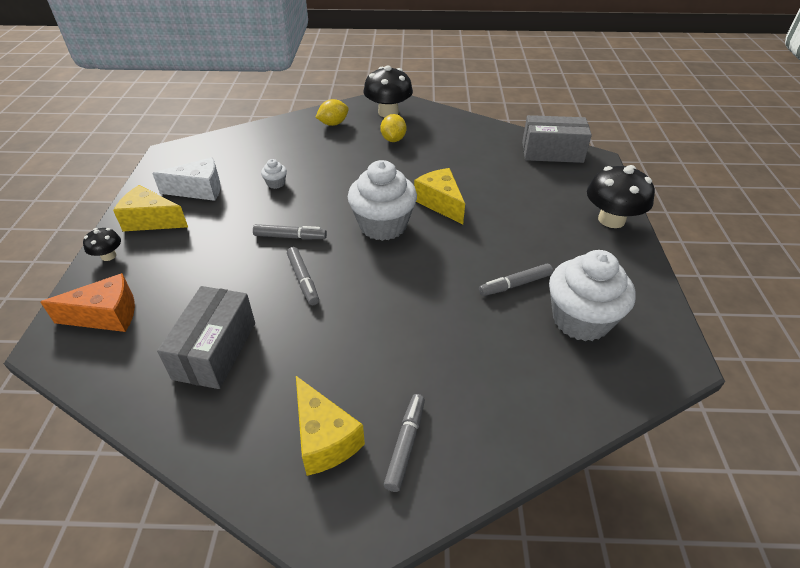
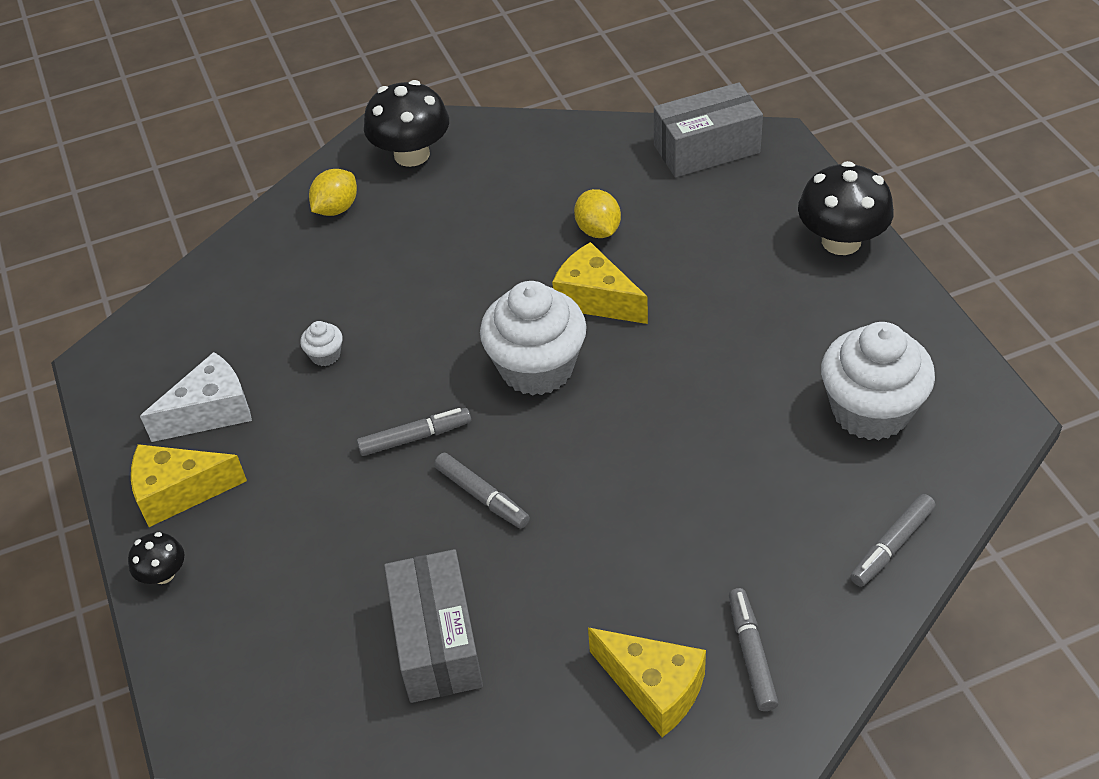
camera: 20 degrees left, 5 degrees up
(106, 315) = (243, 659): orange cheese -> none
(393, 139) = (454, 207): yellow lemon -> yellow lemon (598, 230)
(515, 284) = (766, 392): grey marker -> grey marker (891, 546)

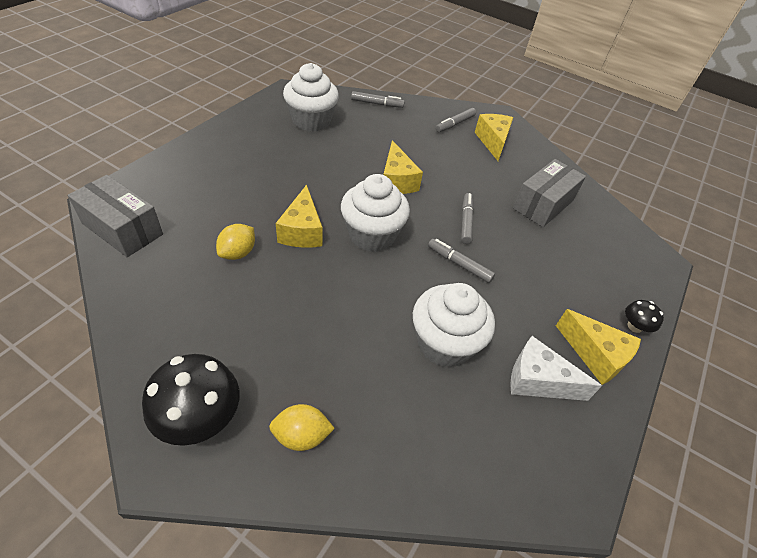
camera: 135 degrees left, 0 degrees up
(325, 355) = (444, 343): white cupcake -> white cupcake, size x2.42
(632, 455) = (396, 181): none -> yellow cheese
(841, 241) = (194, 152): black mushroom -> none

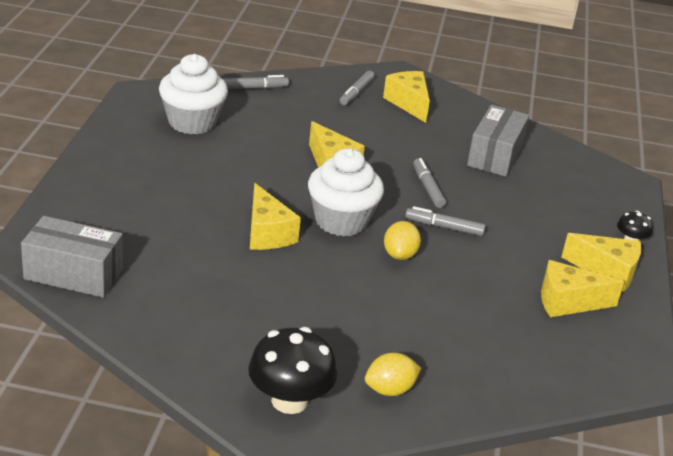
camera: 20 degrees left, 15 degrees down
(238, 253) = (216, 267): yellow lemon -> yellow lemon (400, 255)
(444, 343) = (470, 294): white cupcake -> none
(538, 381) = (568, 302): white cheese -> yellow cheese

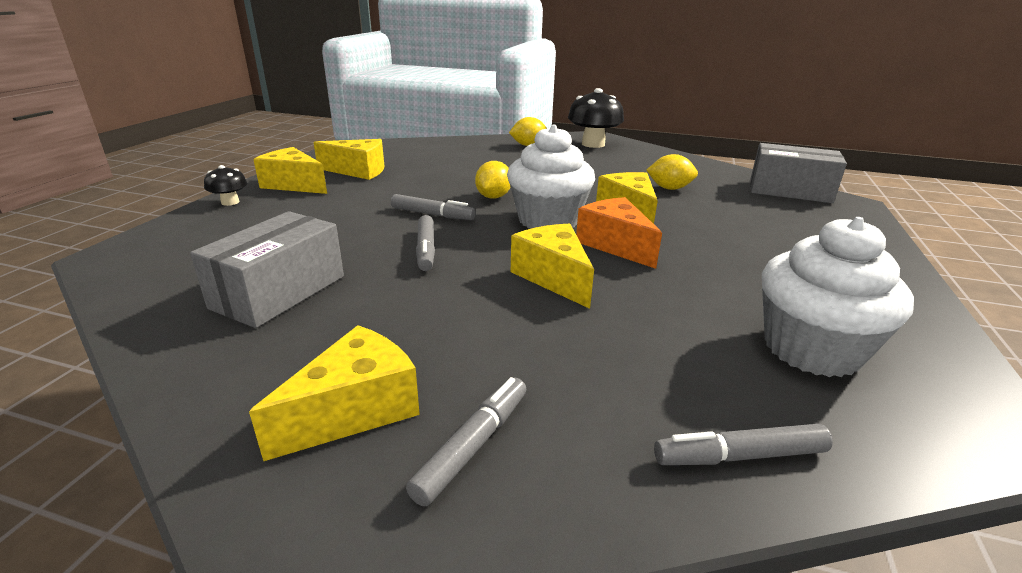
camera: 170 degrees left, 5 degrees down
(212, 275) = (669, 188): none -> yellow lemon
(286, 193) = (615, 245): none -> orange cheese
(408, 103) = (355, 410): yellow cheese -> yellow cheese turned 120 degrees counterclockwise

